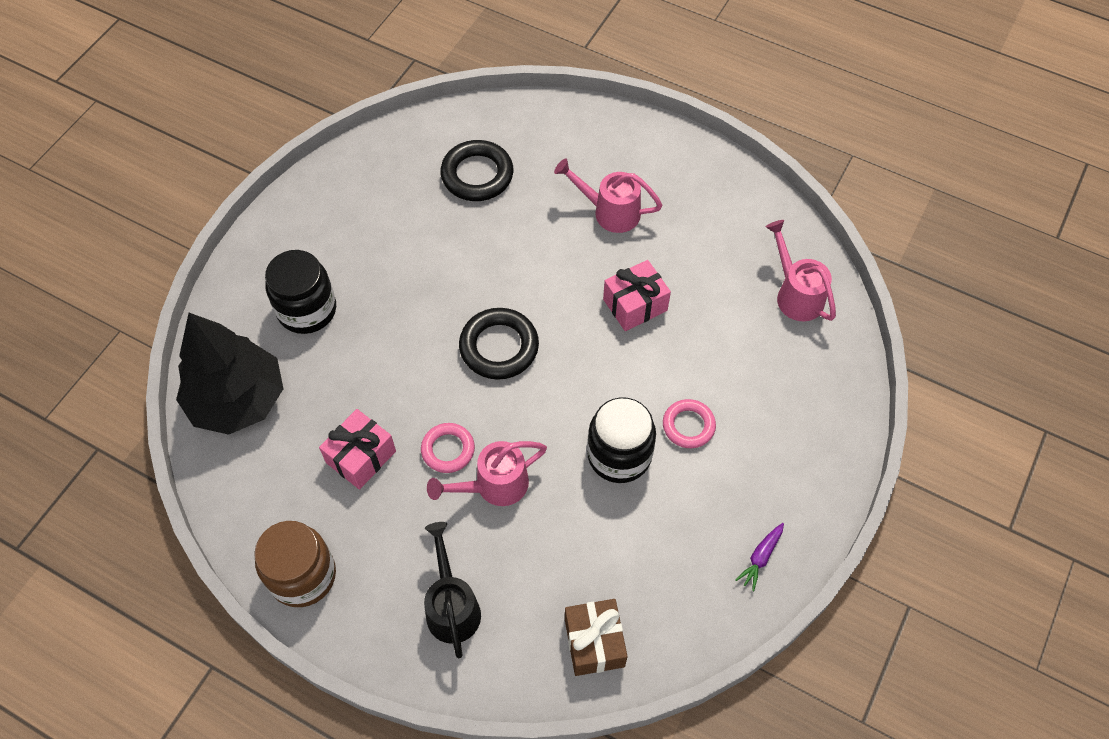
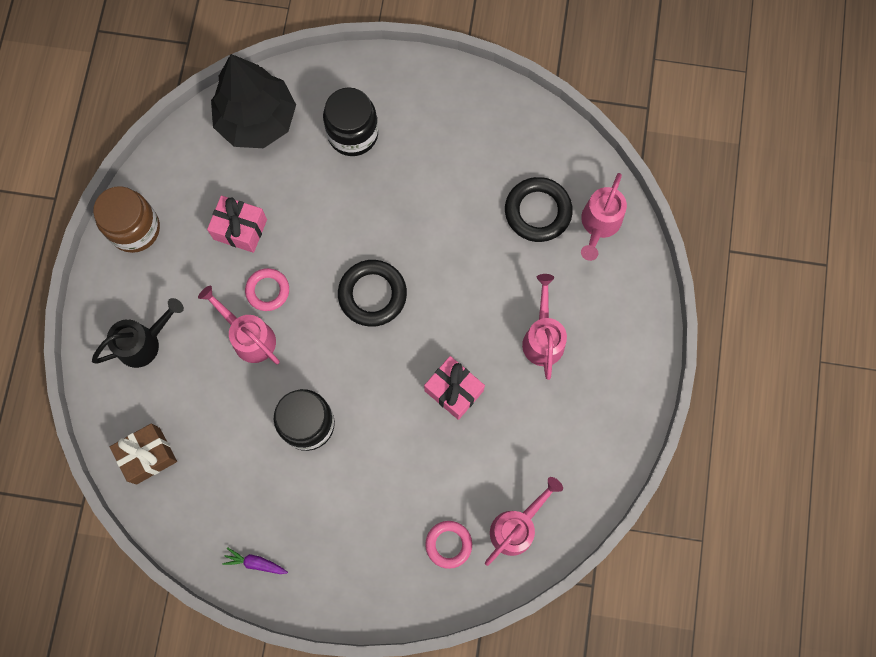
camera: 70 degrees right, 15 degrees up
(514, 131) = (599, 224): none -> pink watering can
(688, 426) = (353, 471): pink ring -> pink ring (448, 544)

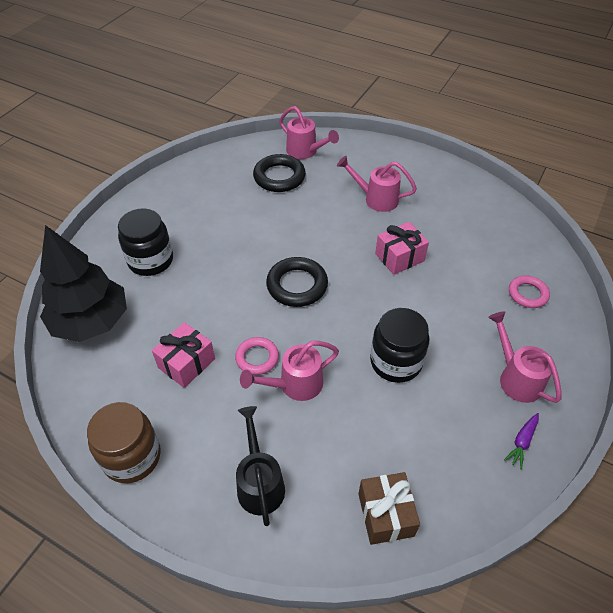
camera: 70 degrees left, 25 degrees down
(517, 527) = (520, 250): pink watering can -> pink watering can (516, 378)

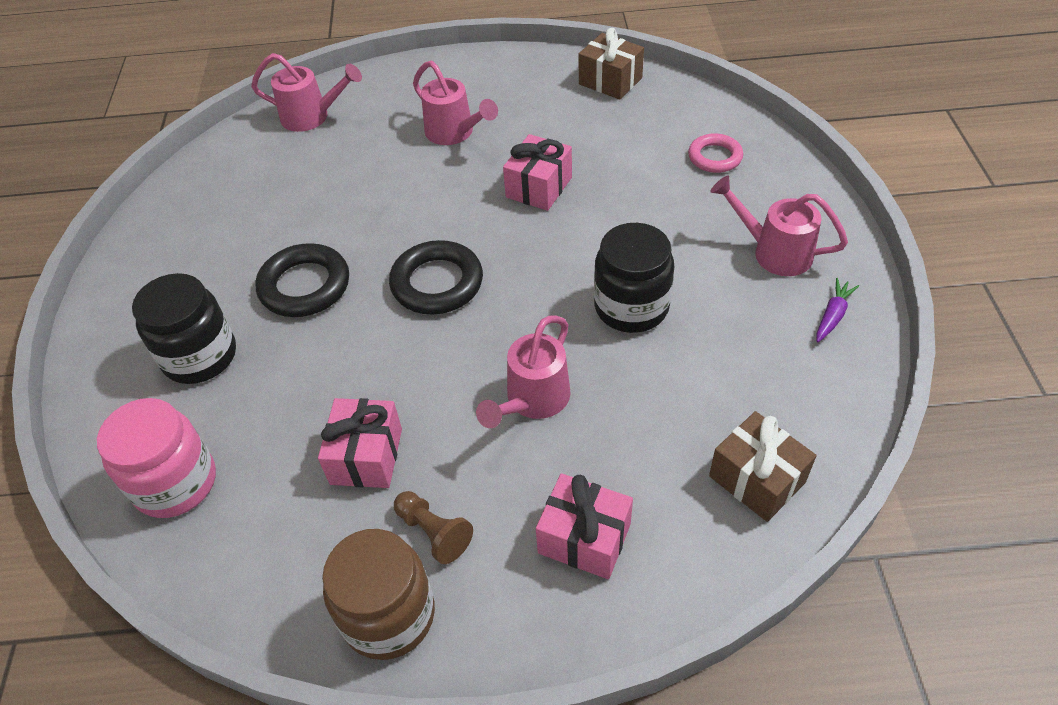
camera: 30 degrees left, 0 degrees up
(91, 322) = (175, 483): black tree -> pink jar
(186, 427) = (433, 532): none -> brown pawn
(257, 358) = (457, 396): pink ring -> none
(259, 483) = (584, 538): black watering can -> pink gift
(279, 177) = (301, 163): black ring -> black ring (305, 286)
(376, 199) = (454, 133): pink watering can -> pink watering can turned 120 degrees counterclockwise
(498, 210) = (610, 81): none -> brown gift
(522, 442) = (833, 315): purple carrot -> purple carrot turned 150 degrees counterclockwise

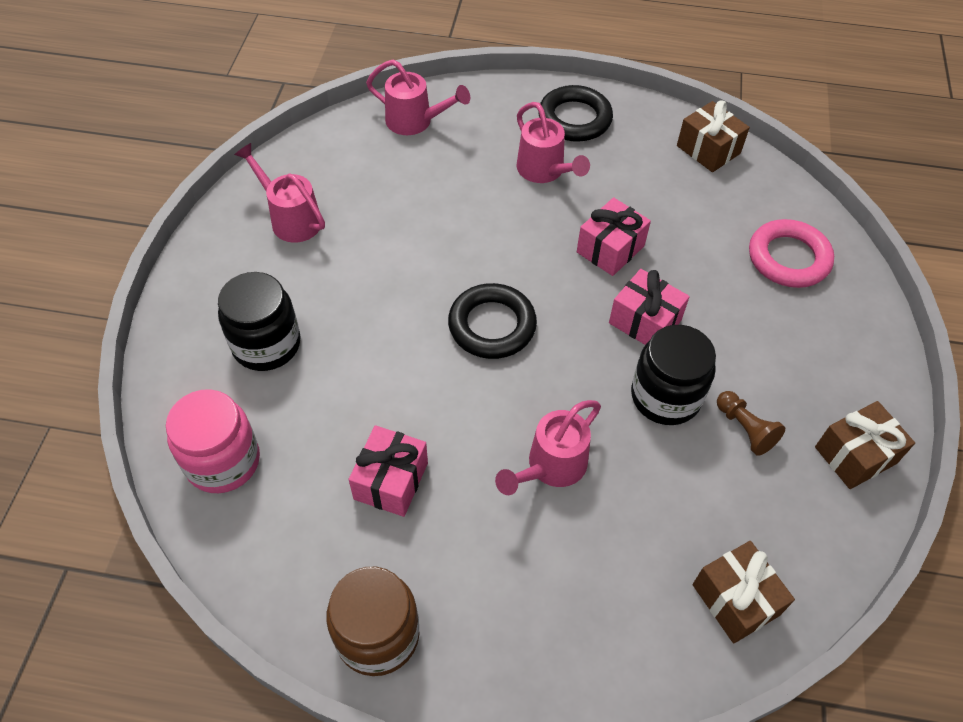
camera: 10 degrees right, 5 degrees up
(305, 286) = (372, 298): black ring -> black ring (574, 119)
(433, 532) = (433, 570): brown pawn -> brown pawn (745, 429)
(584, 538) = (564, 612): pink gift -> pink gift (645, 322)
(715, 157) = (788, 258): pink ring -> pink ring, size x1.56
(774, 252) = (817, 374): pink watering can -> pink watering can (291, 218)
(833, 315) = (855, 455): purple carrot -> brown gift

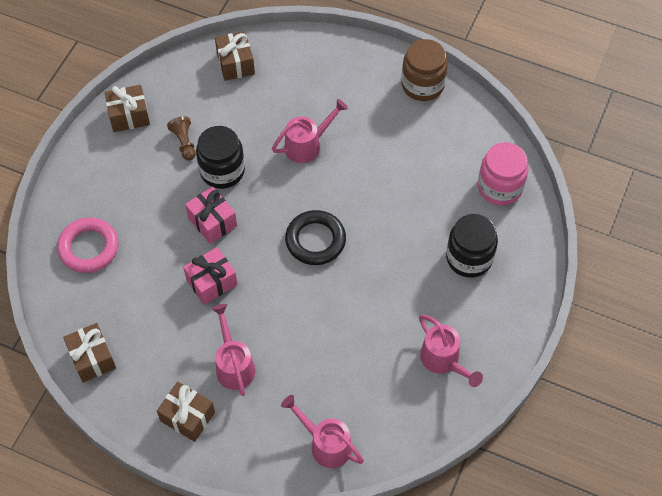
camera: 165 degrees left, 5 degrees up
(391, 481) = (402, 156): pink gift -> none
(574, 119) = (187, 417): black ring -> brown gift

